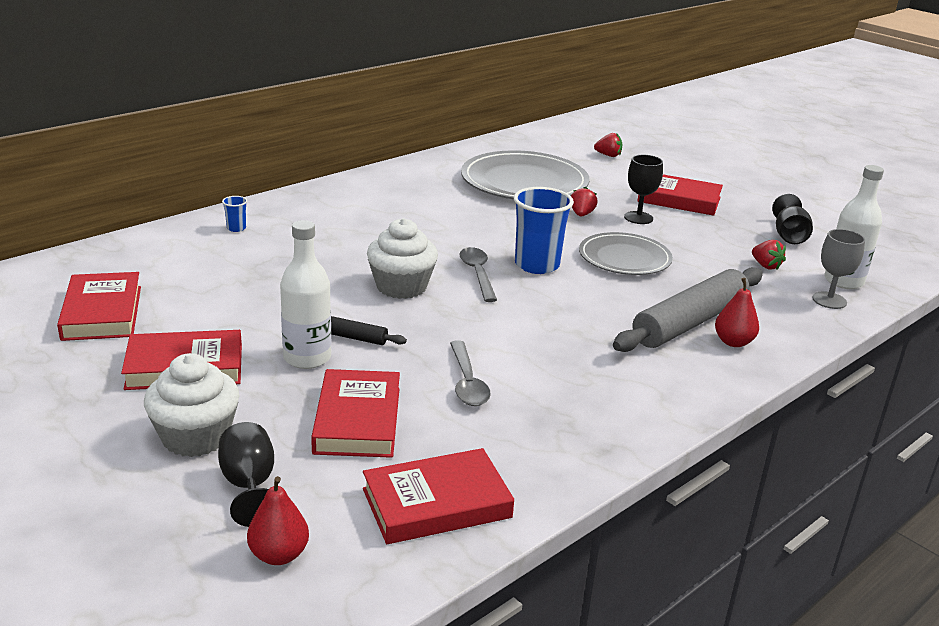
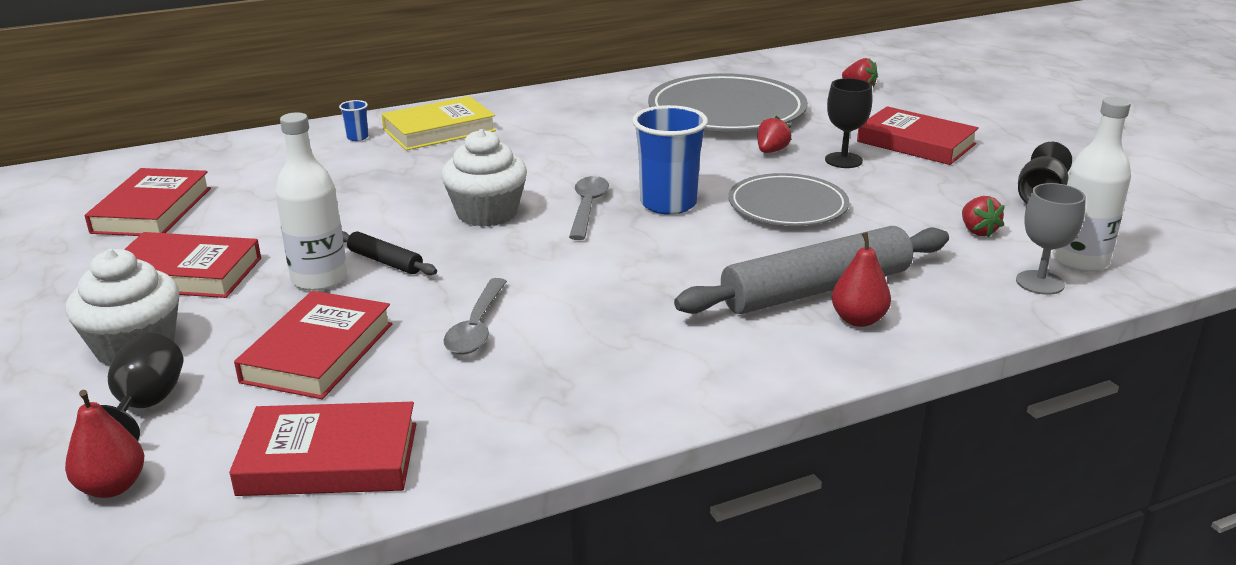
camera: 20 degrees right, 0 degrees up
(303, 216) = (439, 130): none -> yellow book

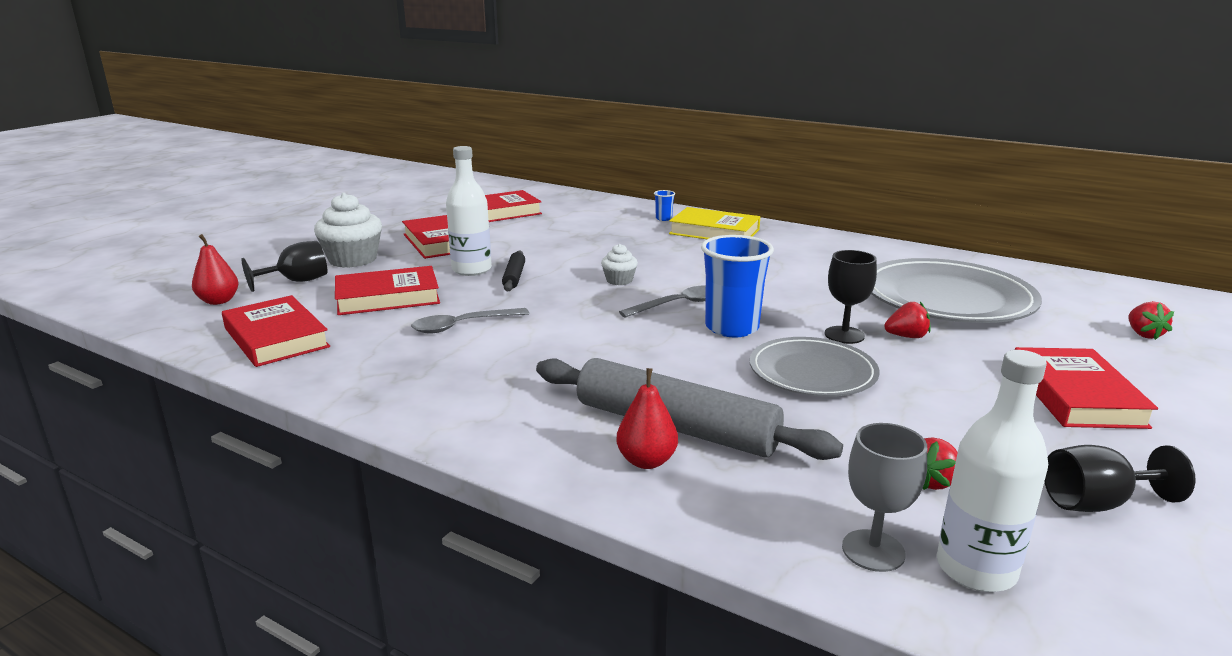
camera: 55 degrees right, 5 degrees down
(487, 213) = (619, 280): white cupcake -> white cupcake, size x0.53
(843, 160) = (955, 371): black goblet -> black goblet (844, 335)

